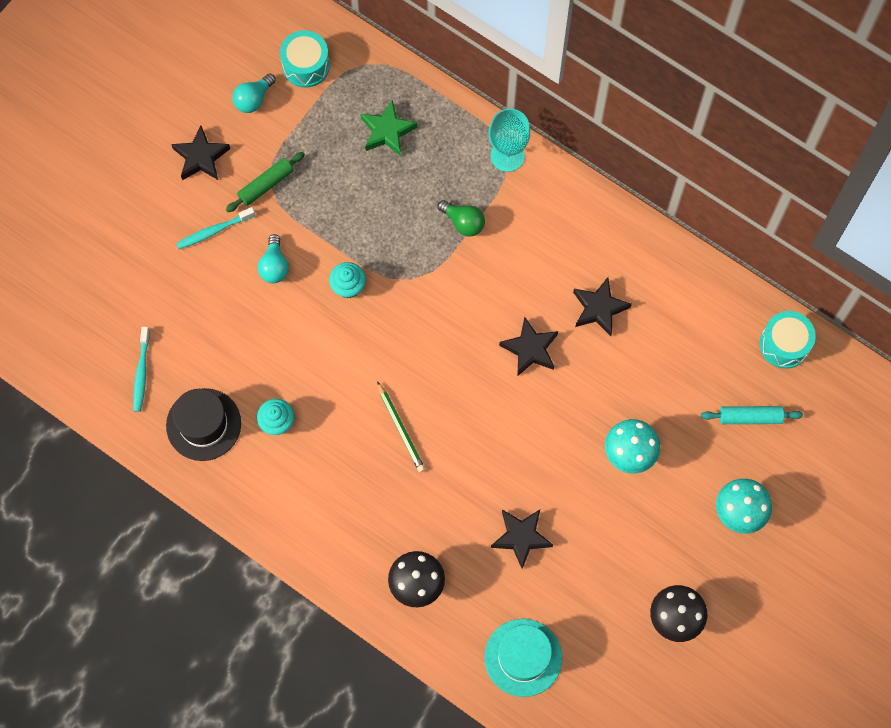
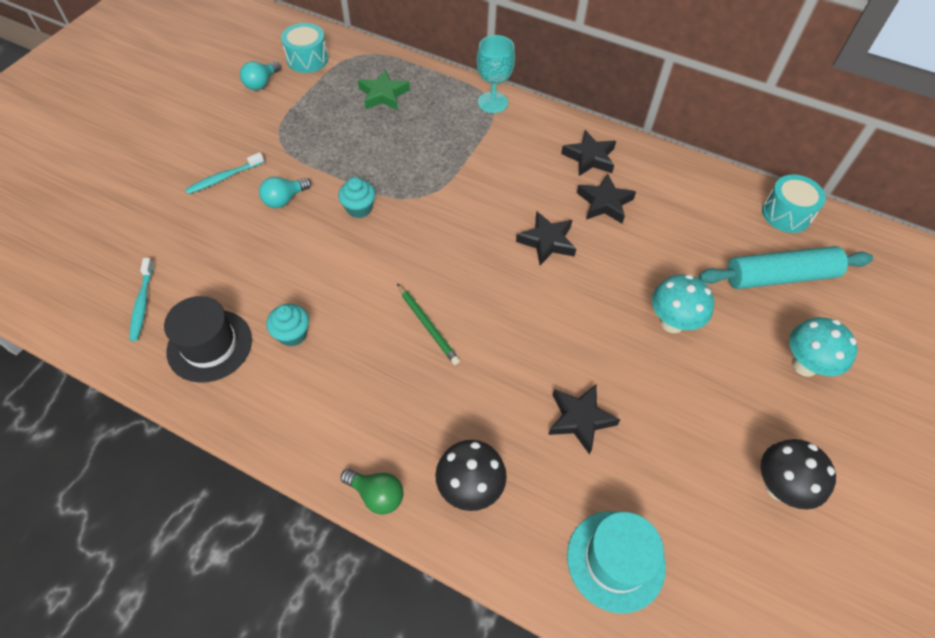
camera: 10 degrees left, 15 degrees down
(201, 157) = (212, 126): black star -> black star (589, 158)
(266, 185) = (274, 140): green rolling pin -> none
(274, 266) = (284, 199): turquoise light bulb -> turquoise light bulb turned 60 degrees clockwise
(463, 222) = (462, 151): green light bulb -> green light bulb (376, 495)
(750, 417) = (780, 276): turquoise rolling pin -> turquoise rolling pin, size x1.73

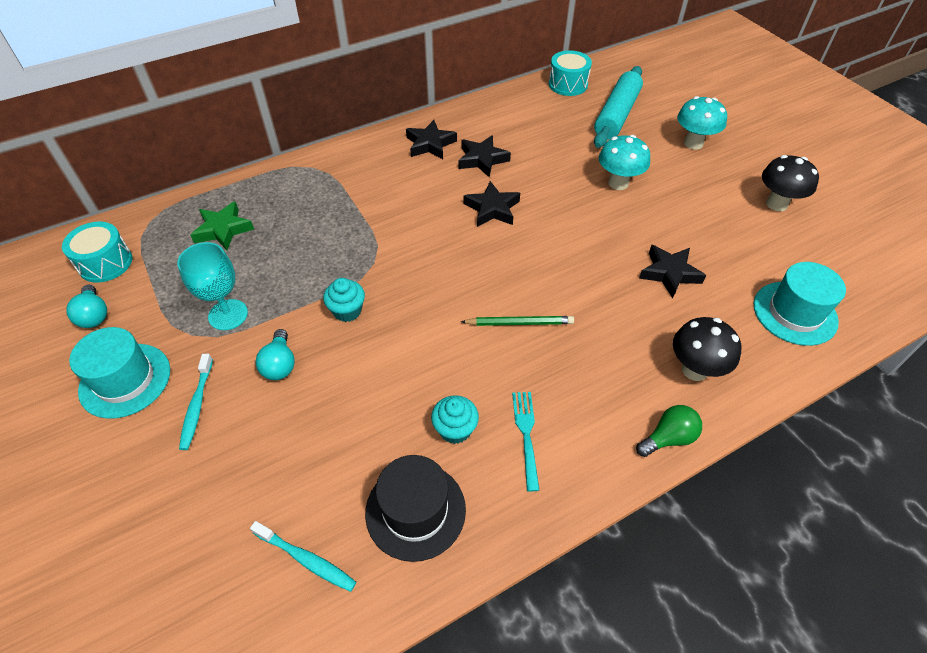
camera: 55 degrees left, 5 degrees down
(221, 131) = (125, 380): none -> turquoise hat
(316, 384) = (526, 435): none -> turquoise fork
(493, 102) = (313, 166): turquoise goblet -> turquoise goblet (228, 315)

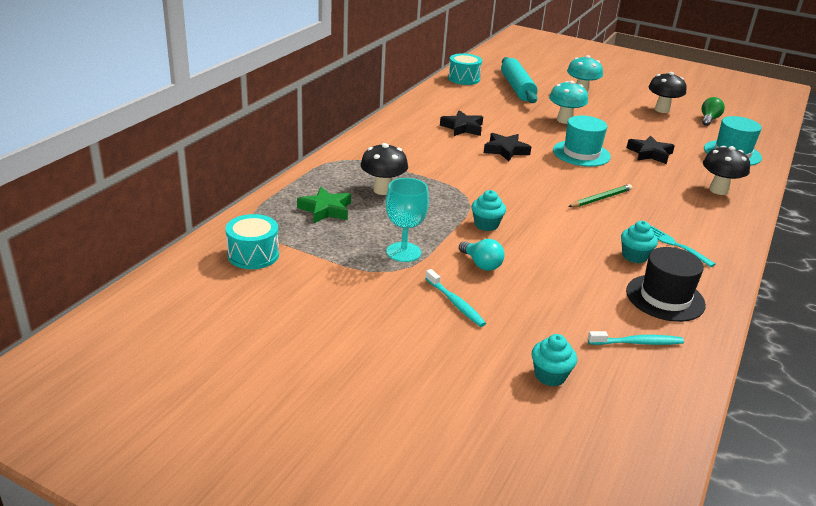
camera: 35 degrees left, 20 degrees down
(94, 315) = (293, 285): turquoise light bulb -> none
(125, 380) = (379, 310): turquoise hat -> turquoise hat (581, 153)
(169, 552) = (550, 376): none -> turquoise cupcake
(302, 222) = (383, 190): none -> black mushroom
(430, 144) = (414, 128): black star -> none
(668, 438) = (744, 221): green light bulb -> green light bulb (709, 119)

